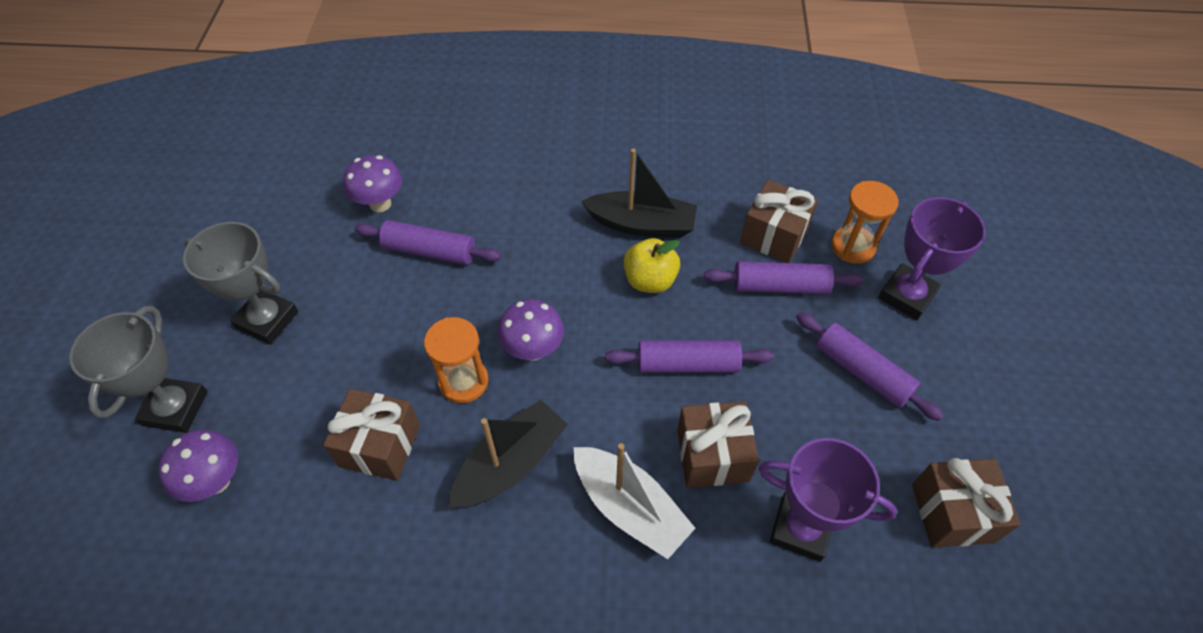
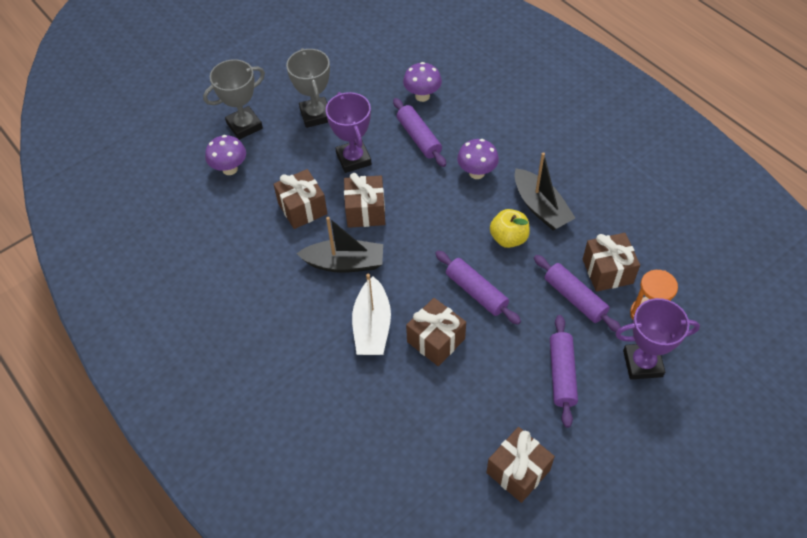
camera: 50 degrees right, 0 degrees up
(463, 381) = (365, 211): orange hourglass -> brown gift
(533, 350) = (412, 223): purple mushroom -> purple mushroom (476, 173)
(800, 529) = (435, 406): purple trophy -> purple trophy (353, 159)

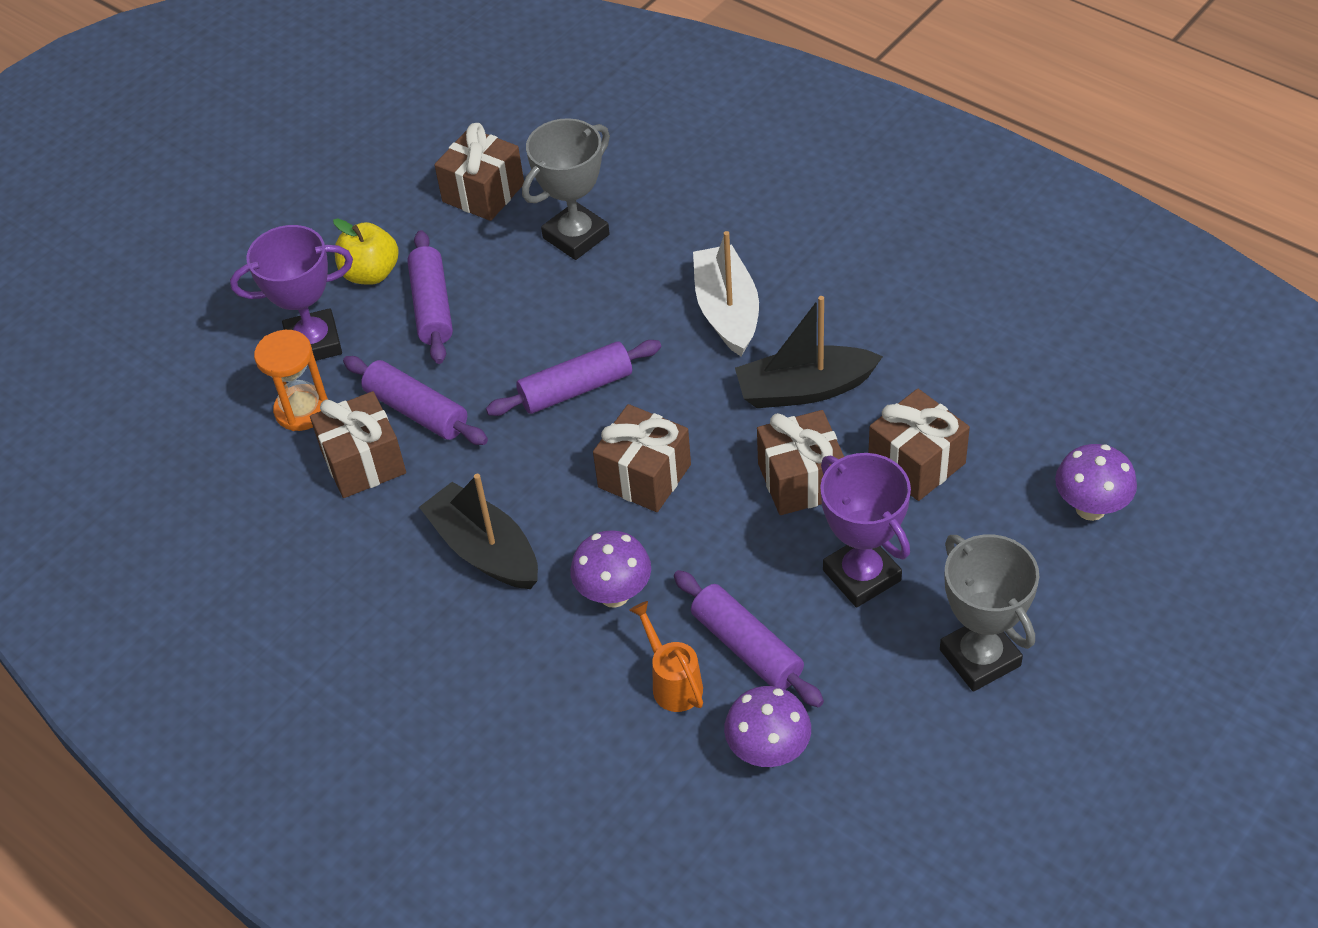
camera: 170 degrees right, 5 degrees down
(244, 126) = (1115, 603): grey trophy -> grey trophy (576, 236)
(436, 340) = (625, 312): brown gift -> brown gift (644, 476)
(457, 129) = (673, 683): none -> orange watering can
(476, 292) = (576, 389): purple rolling pin -> purple rolling pin turned 60 degrees counterclockwise
(508, 238) = (536, 483): yellow apple -> yellow apple (371, 273)

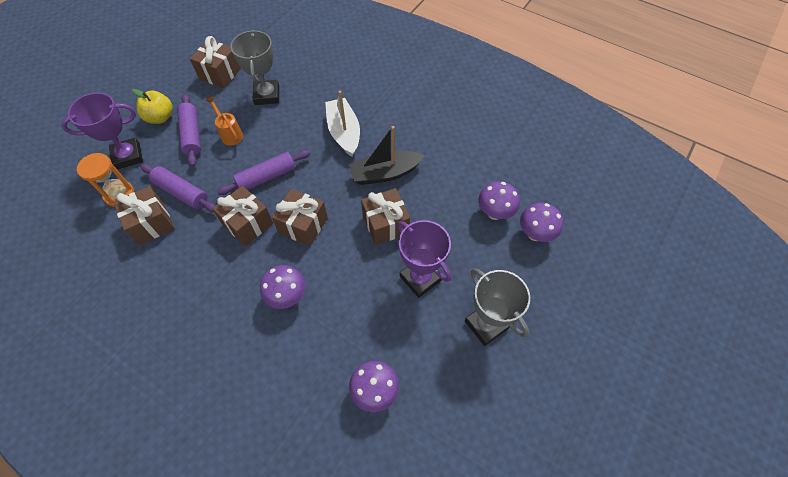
camera: 10 degrees left, 10 degrees up
(484, 550) = (216, 272): black boat -> none
(576, 236) = (267, 95): grey trophy -> grey trophy turned 45 degrees counterclockwise
(673, 683) = (320, 349): orange watering can -> orange watering can (230, 134)
(746, 648) = (360, 325): purple rolling pin -> none
(916, 463) = (444, 212): brown gift -> brown gift (247, 224)
(1014, 468) = (494, 213): none -> purple mushroom

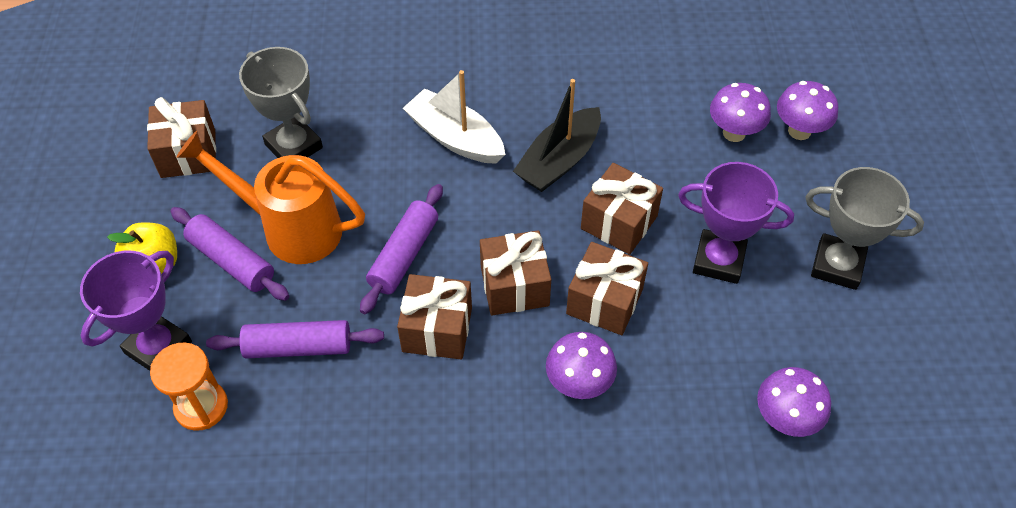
camera: 35 degrees left, 5 degrees down
(151, 223) = (294, 414): brown gift -> brown gift (604, 301)
(230, 134) = (291, 228): orange watering can -> orange watering can, size x1.98

